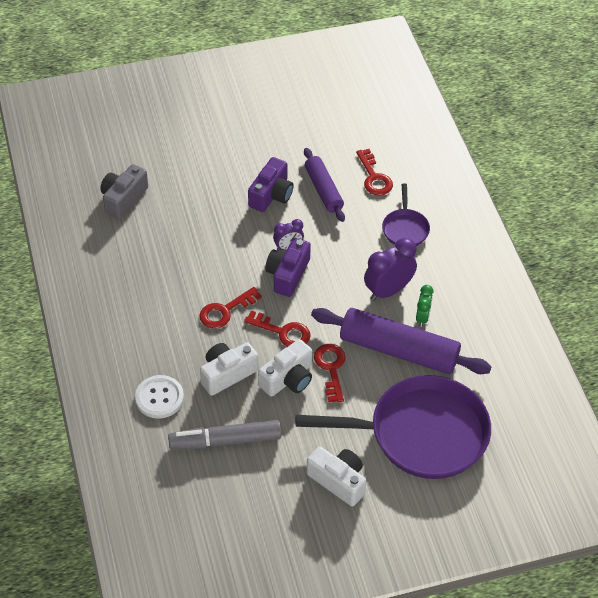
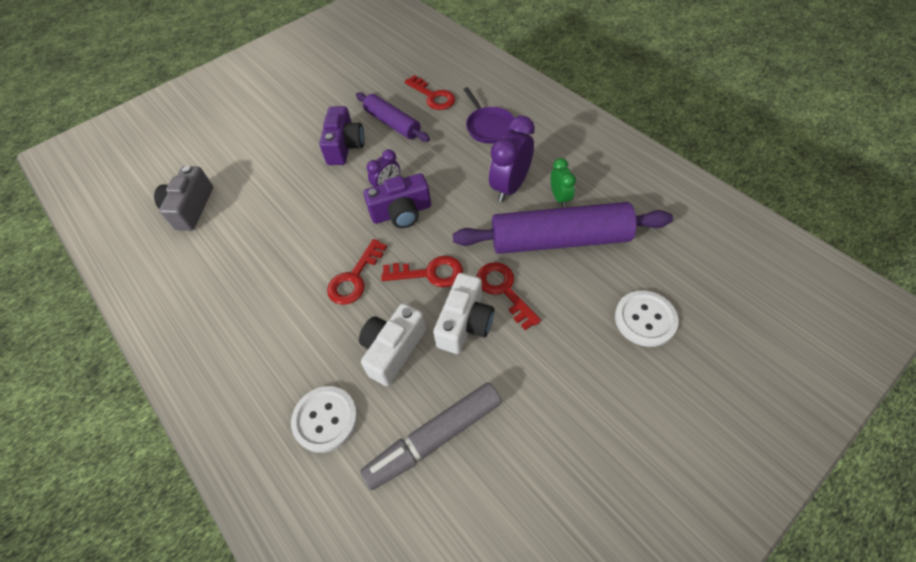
camera: 20 degrees left, 5 degrees up
(287, 274) = (401, 212): purple camera -> purple camera turned 105 degrees counterclockwise
(338, 481) = (597, 424): white camera -> none
(421, 434) = (645, 319): purple pan -> white button

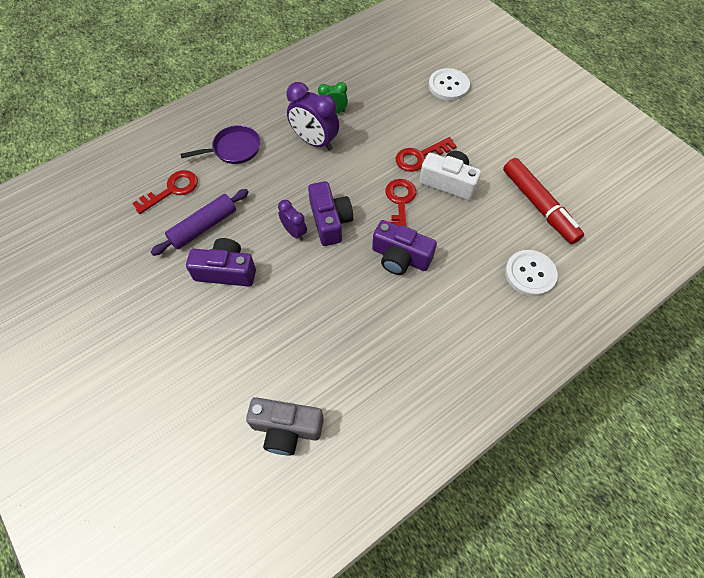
camera: 90 degrees left, 5 degrees up
(354, 278) = (400, 257): red key -> purple camera
(393, 349) = (471, 229): white camera -> none
(434, 438) = (538, 206): grey marker -> red marker
(559, 240) = (376, 118): purple rolling pin -> none

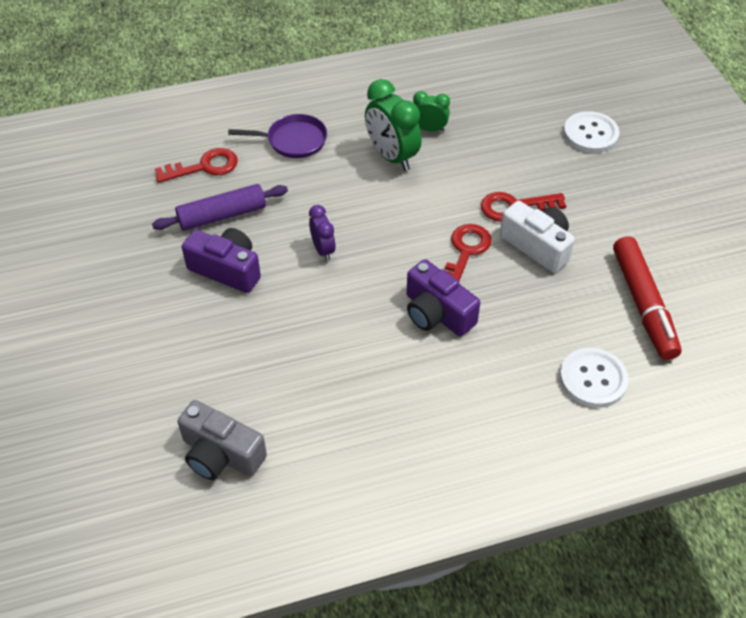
camera: 20 degrees right, 10 degrees down
(314, 142) = (391, 156): purple clock -> green clock
(330, 221) = (370, 249): purple camera -> none

